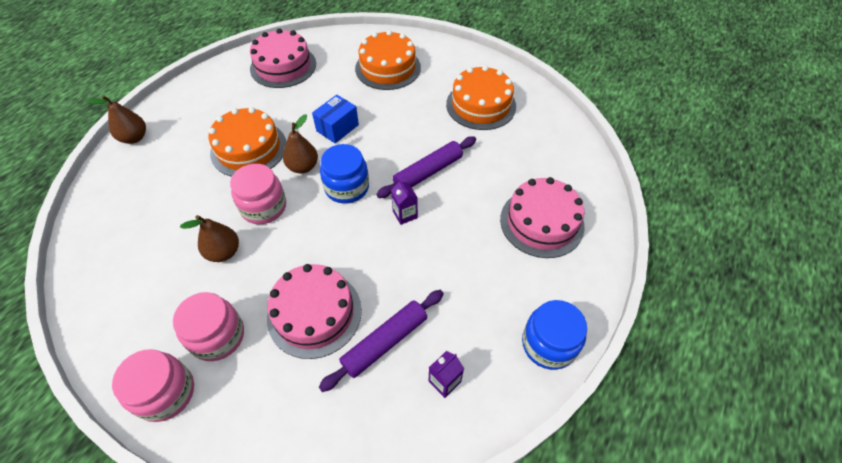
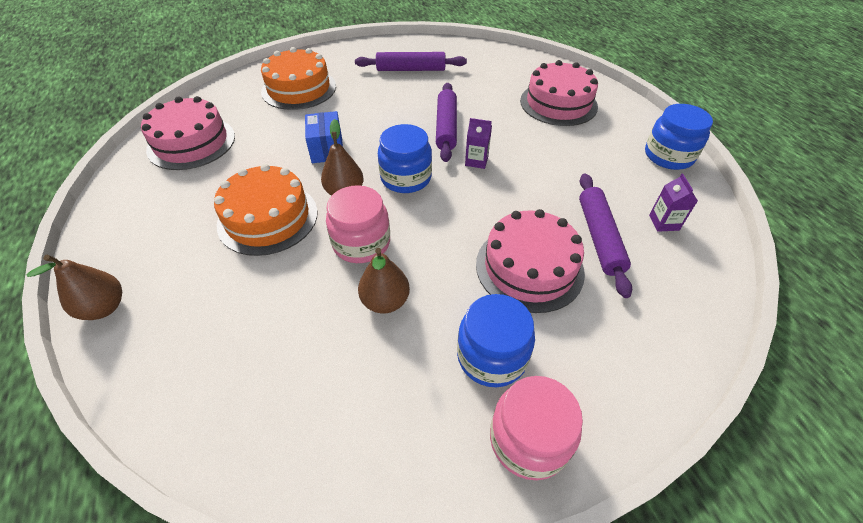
camera: 50 degrees left, 5 degrees down
(217, 336) = (491, 356): pink jar -> blue jar
(481, 105) = (411, 69): orange cake -> purple rolling pin

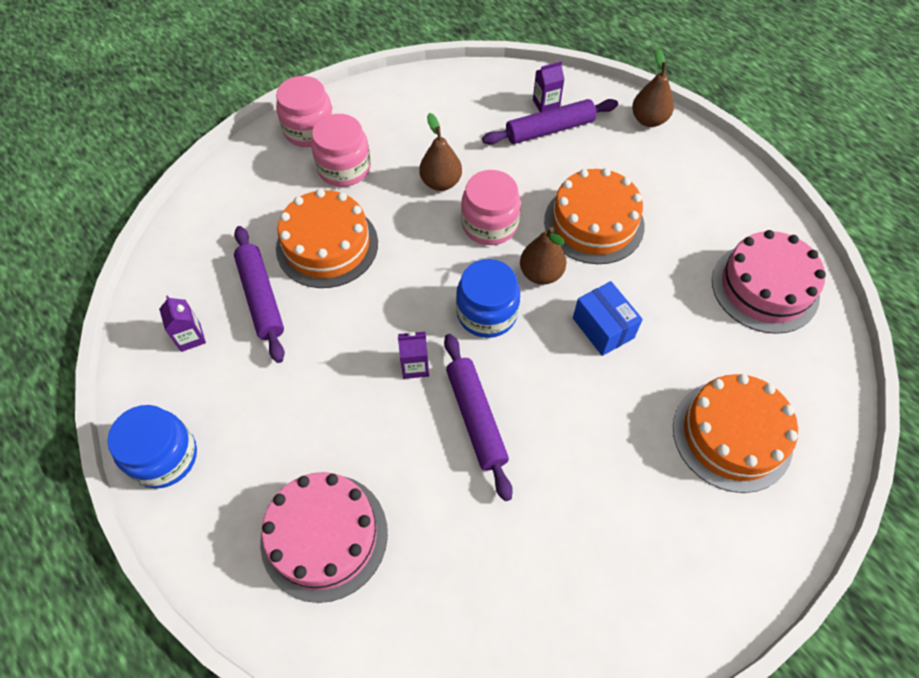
camera: 160 degrees right, 10 degrees up
(192, 373) = (546, 104): none -> purple carton
(411, 69) = (596, 555): purple rolling pin -> purple rolling pin (549, 129)
(491, 356) = (344, 168): blue jar -> pink jar
(529, 267) = (327, 245): pink cake -> orange cake

